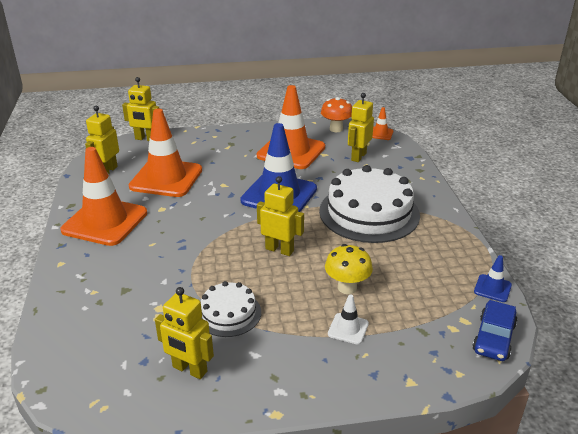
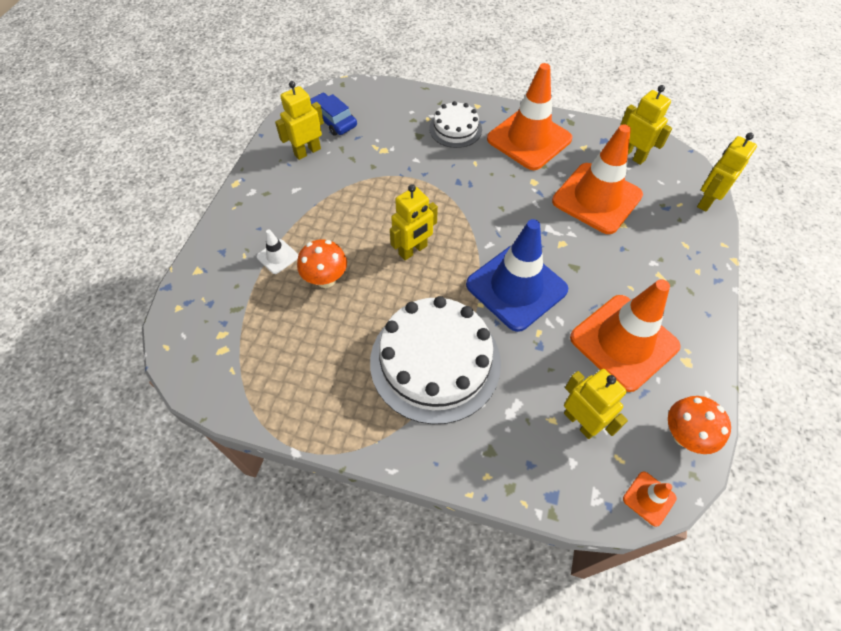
camera: 115 degrees right, 25 degrees up
(228, 313) = (349, 188): white cake -> white cake (455, 129)
(347, 287) = (326, 279): yellow mushroom -> orange mushroom
(492, 288) = (240, 406): blue traffic cone -> none
(493, 337) = (187, 360): blue car -> blue car (332, 120)

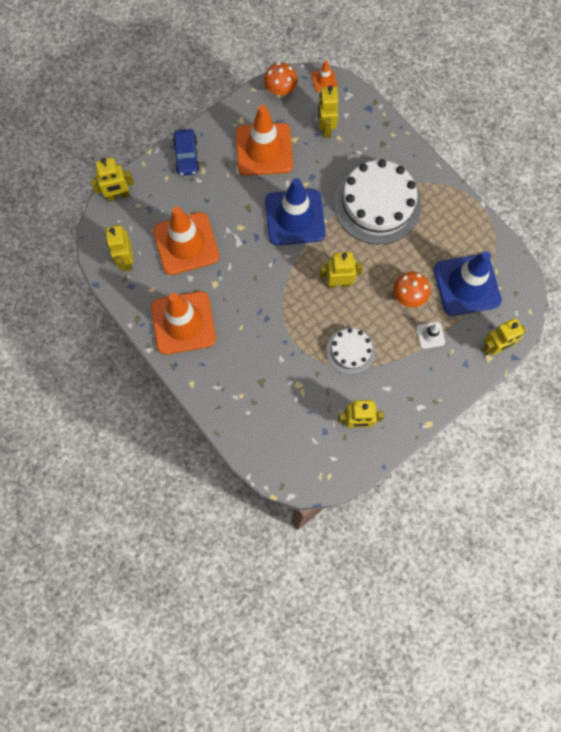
camera: 145 degrees left, 15 degrees up
(196, 283) = (494, 347): none -> yellow robot
(263, 331) = (466, 285): none -> blue traffic cone
(332, 120) = (317, 445): blue car -> blue car (186, 156)
(455, 129) = (228, 370): white cake -> white cake (350, 351)

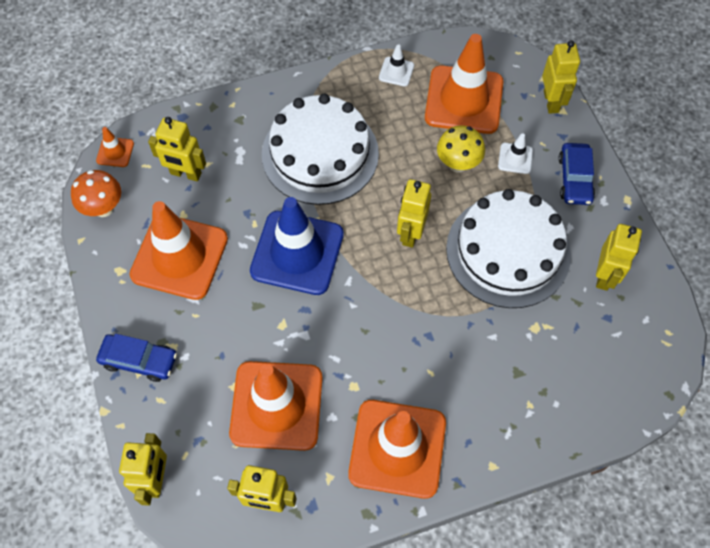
camera: 70 degrees left, 10 degrees down
(350, 351) = (508, 251): white cake -> white cake, size x1.89
(408, 297) = (458, 164): orange mushroom -> yellow mushroom
(430, 382) = (574, 179): none -> blue car
(466, 285) = (464, 100): blue traffic cone -> orange traffic cone
(470, 230) = (396, 72): none -> white traffic cone

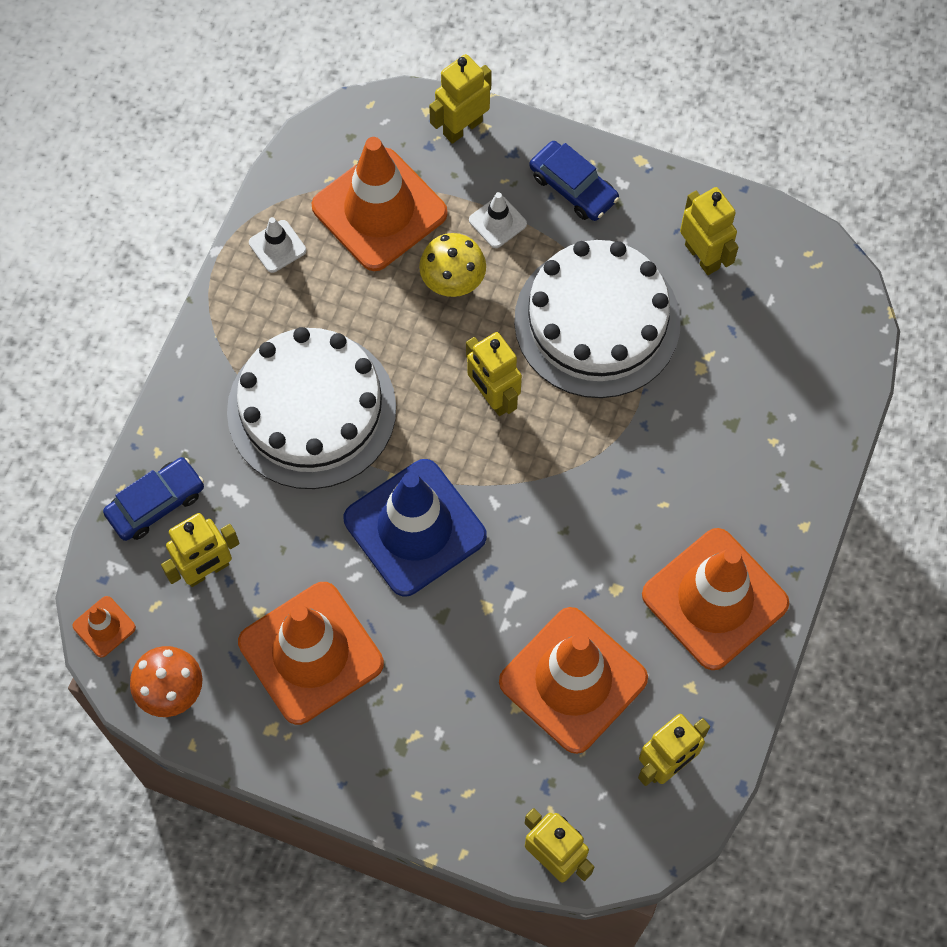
camera: 50 degrees left, 5 degrees up
(139, 360) = (402, 783): blue car -> blue car (156, 503)
(551, 101) = (462, 127): yellow robot -> yellow robot turned 75 degrees counterclockwise

